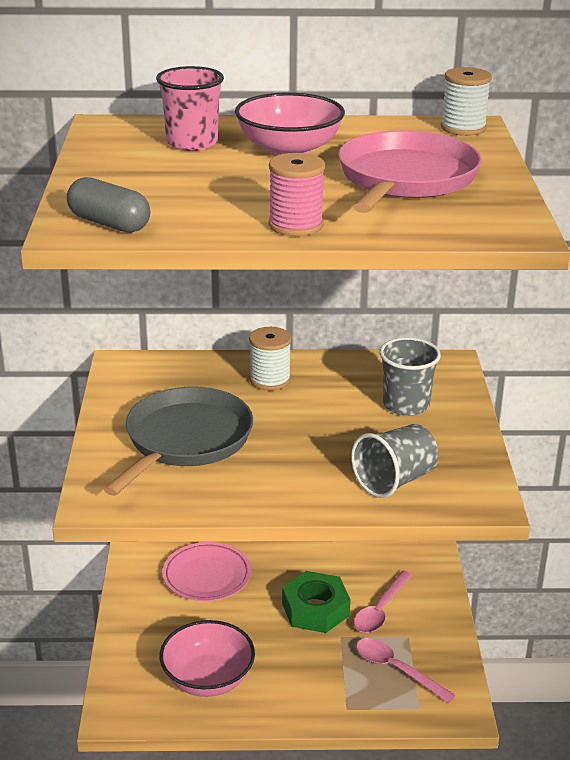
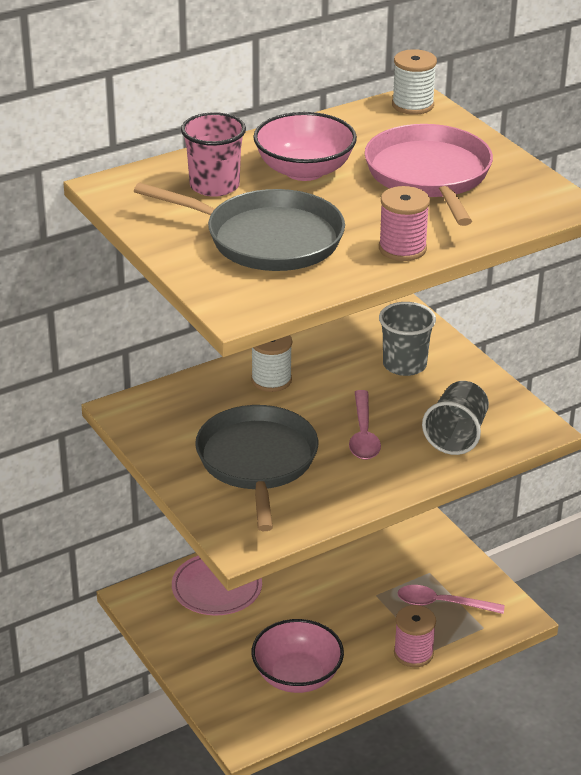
camera: 30 degrees left, 5 degrees up
(109, 224) = (259, 293): grey capsule -> none
(179, 188) = (267, 239): none -> grey pan
(315, 609) = (336, 580): green nut -> none
(330, 704) = (413, 653): none -> pink spool
(380, 610) = (390, 559): pink spoon -> pink spoon (363, 434)

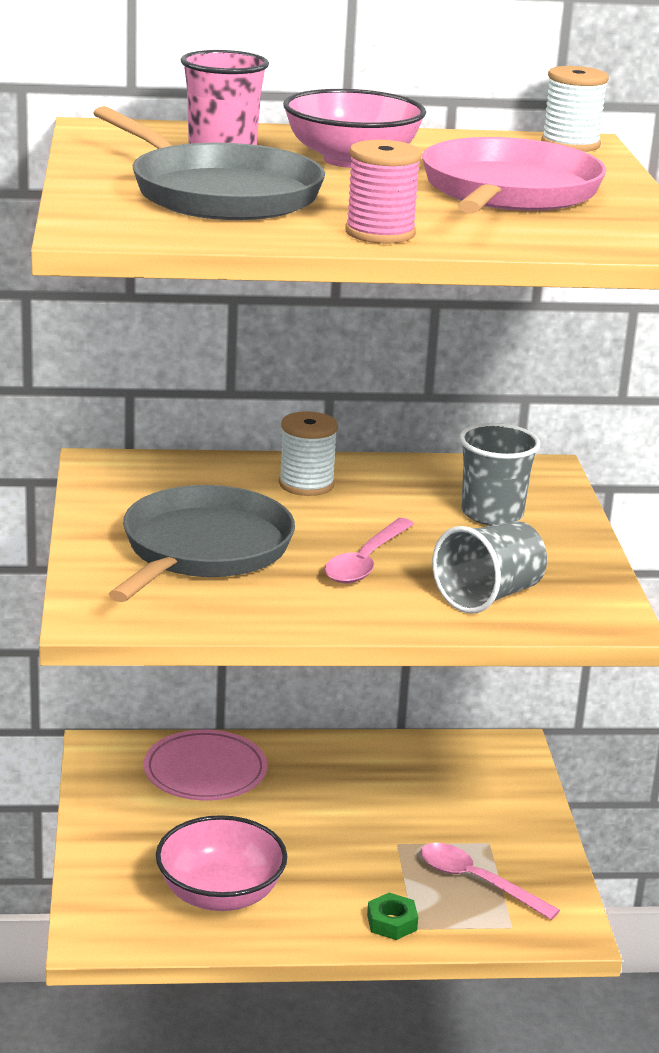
camera: 25 degrees right, 10 degrees down
(413, 653) = (392, 922): pink spool -> green nut

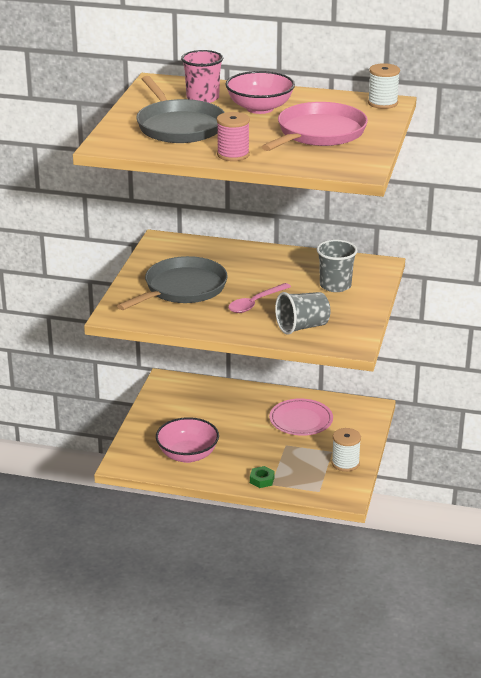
camera: 20 degrees right, 5 degrees up
(205, 771) = (210, 397): pink plate -> pink plate (301, 420)
(306, 484) = (253, 260): white spool -> white spool (345, 463)
(477, 881) = (314, 468): pink spoon -> none

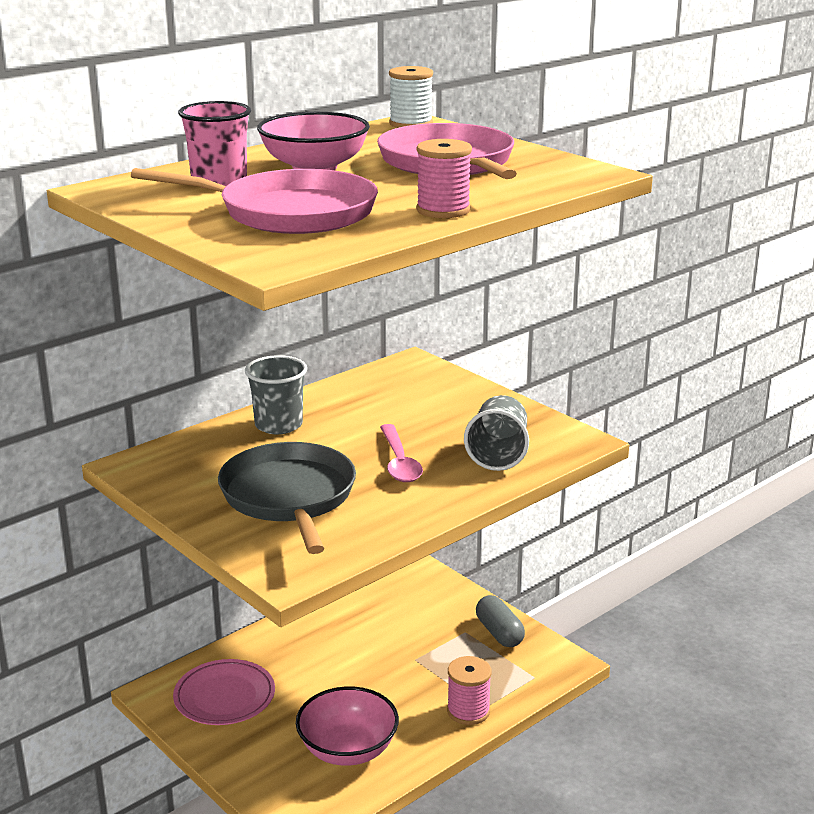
camera: 55 degrees left, 5 degrees down
(179, 126) = (290, 213): grey pan -> pink pan
(262, 480) = (468, 711): green nut -> pink spool
(301, 420) = (379, 625): pink plate -> pink plate (224, 697)
(335, 285) = (425, 402): grey cup -> grey cup (278, 425)
(345, 463) = (499, 633): white spool -> grey capsule

